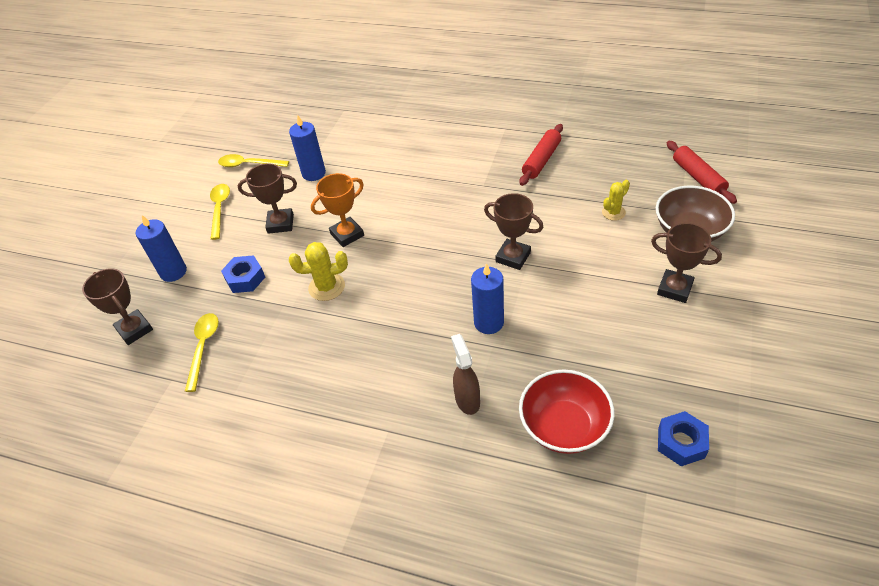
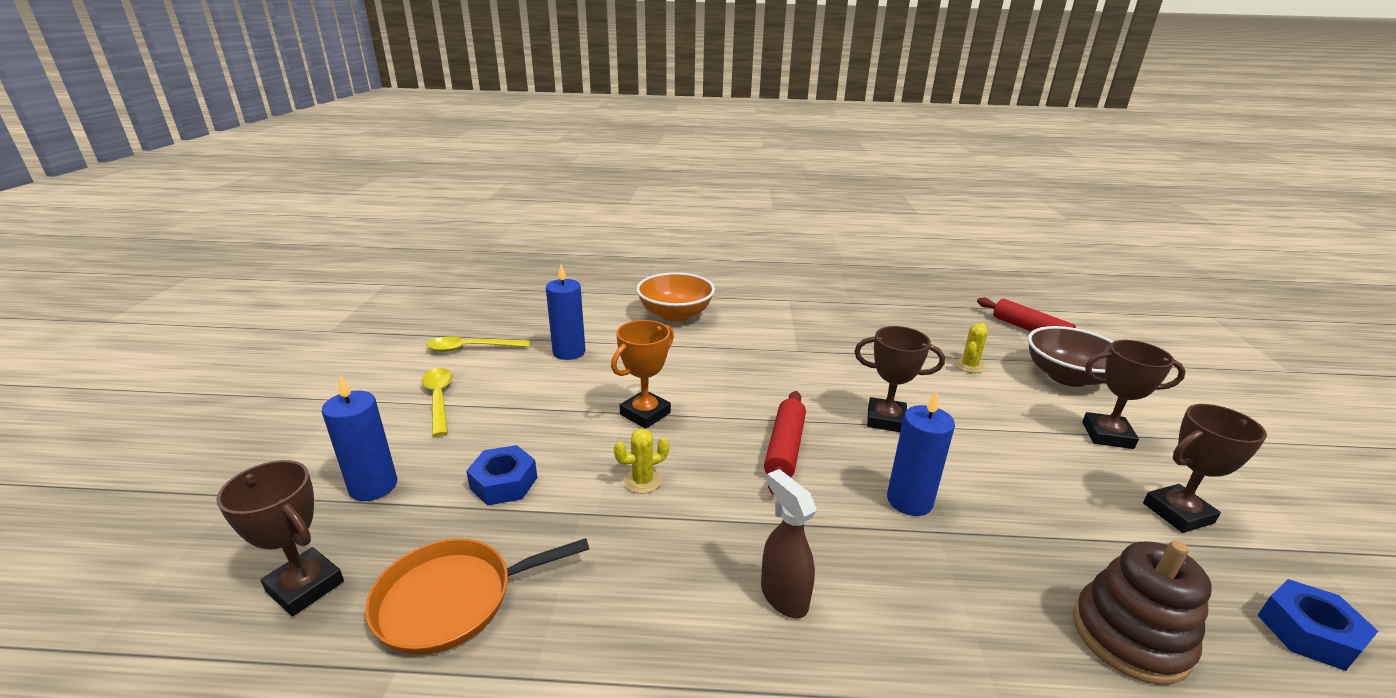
camera: 20 degrees left, 20 degrees down
(203, 347) = (452, 599): yellow spoon -> orange pan
(280, 223) = (540, 409): brown trophy -> brown trophy (1177, 513)
(326, 287) = (643, 481): yellow cactus -> yellow cactus, size x0.66
(405, 139) = (675, 314): none -> orange bowl
(467, 400) = (955, 618): brown spray bottle -> brown spray bottle (783, 596)
(541, 160) = (850, 324): red rolling pin -> red rolling pin (785, 448)
(564, 426) = (1130, 636): red bowl -> brown stacking toy

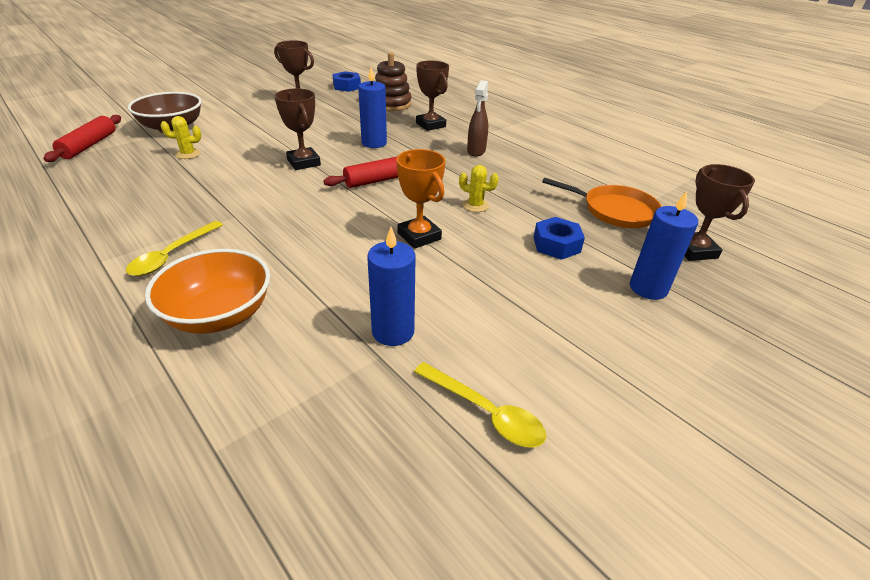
camera: 135 degrees left, 10 degrees up
(439, 399) = (566, 346): yellow spoon -> yellow spoon (172, 255)
(645, 414) = (419, 236): orange trophy -> orange trophy turned 60 degrees clockwise
(1107, 435) = (243, 115): brown trophy -> brown trophy (430, 125)

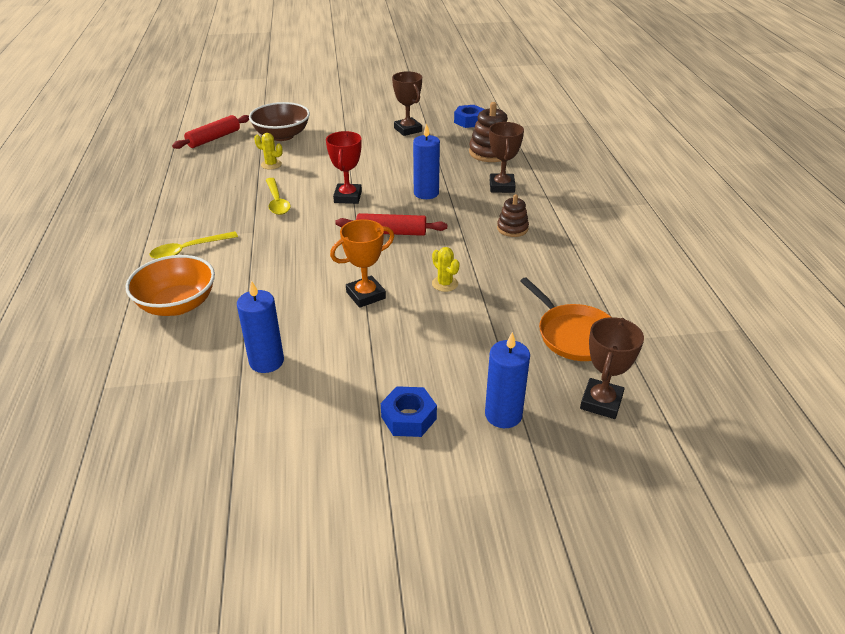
camera: 35 degrees right, 0 degrees up
(304, 162) = (348, 197): brown trophy -> red trophy
(419, 236) = (366, 295): orange trophy -> orange trophy turned 60 degrees clockwise
(476, 151) = (512, 228): brown spray bottle -> brown stacking toy
(485, 412) = (264, 441): yellow spoon -> yellow spoon (277, 202)
(556, 245) = (471, 345): blue nut -> blue nut (408, 418)

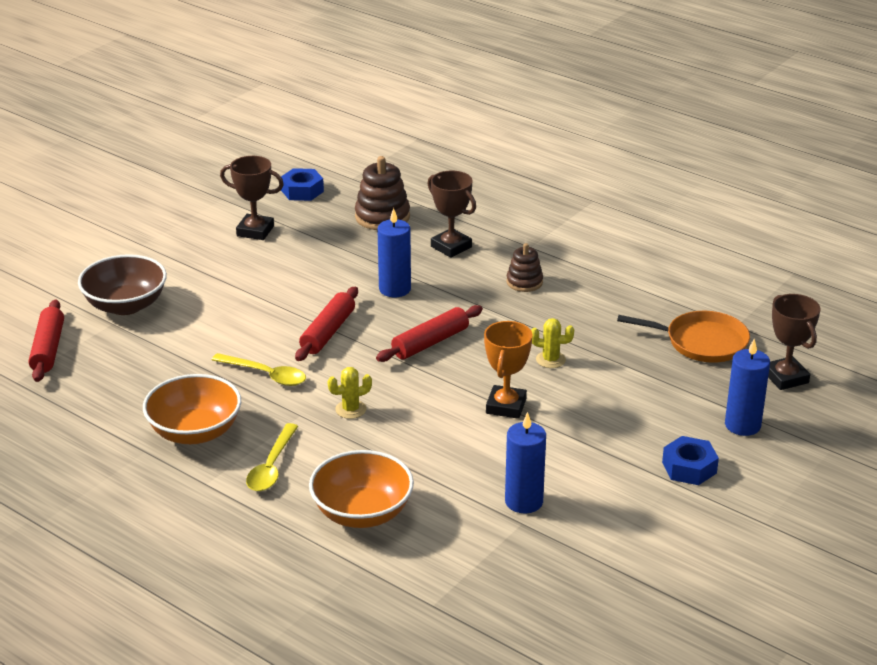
camera: 45 degrees left, 5 degrees down
(192, 211) = (195, 432): none -> orange bowl
(271, 164) = (180, 342): yellow cactus -> yellow cactus (350, 409)
(348, 197) = (328, 332): red trophy -> red rolling pin

